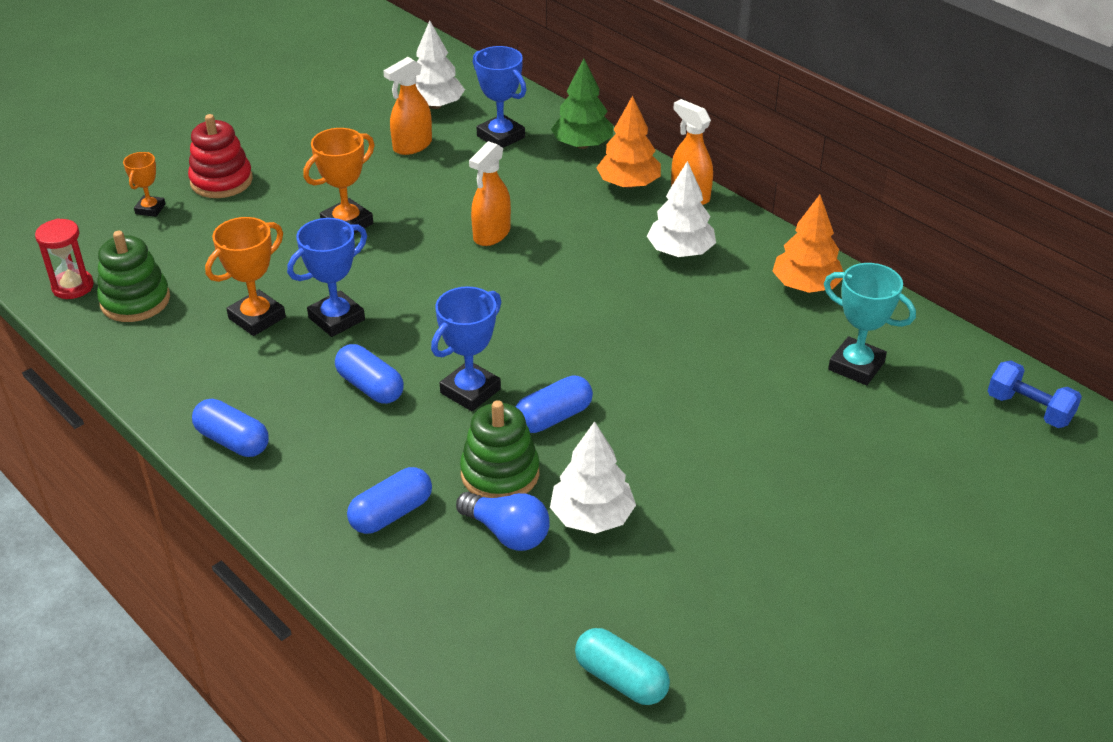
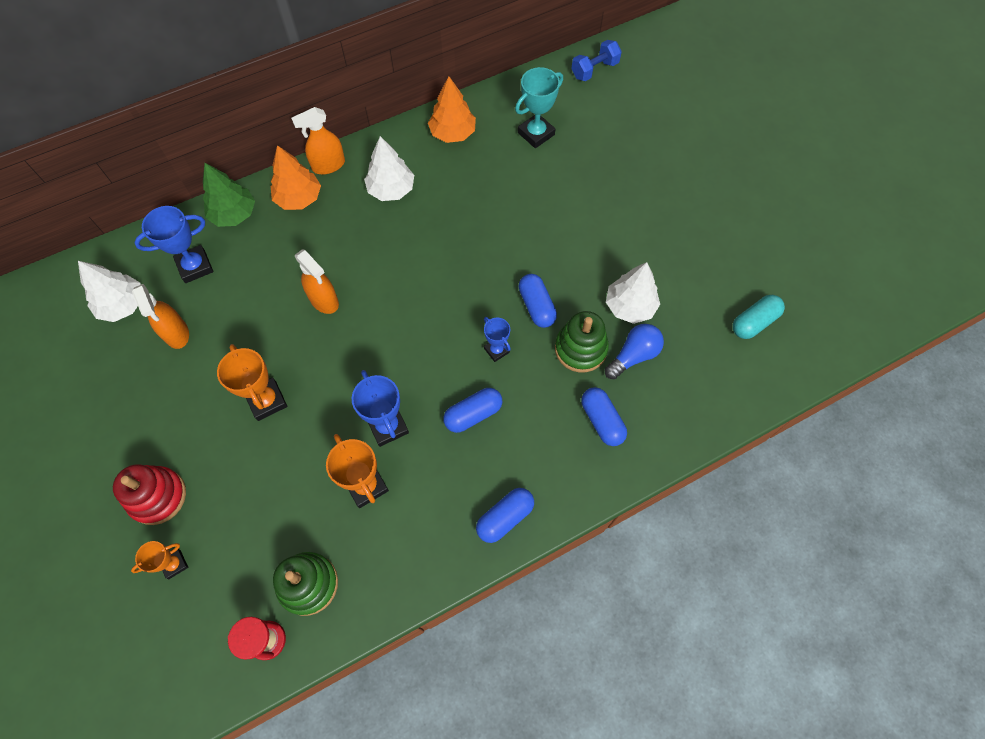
camera: 75 degrees left, 25 degrees up
(150, 209) = (174, 564): orange trophy -> orange trophy turned 60 degrees counterclockwise
(470, 391) = (496, 350): blue trophy -> blue trophy, size x0.61

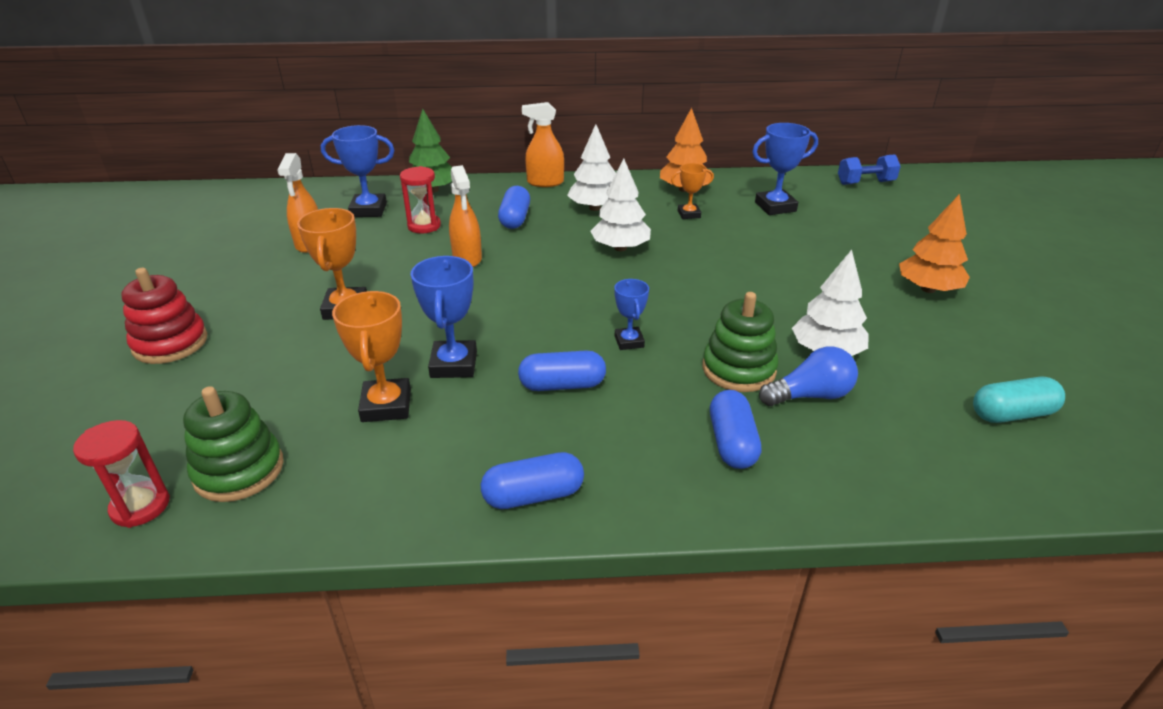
camera: 25 degrees right, 30 degrees down
(123, 305) = (284, 216): white tree -> white tree (620, 248)
(174, 564) = (125, 400): orange trophy -> orange trophy (689, 214)
(260, 271) = (424, 226): none -> red hourglass
(299, 198) = (500, 194): orange tree -> orange tree (928, 289)
(536, 134) = (775, 207): turquoise trophy -> blue trophy
(536, 306) = (702, 321): blue capsule -> blue capsule (515, 219)

